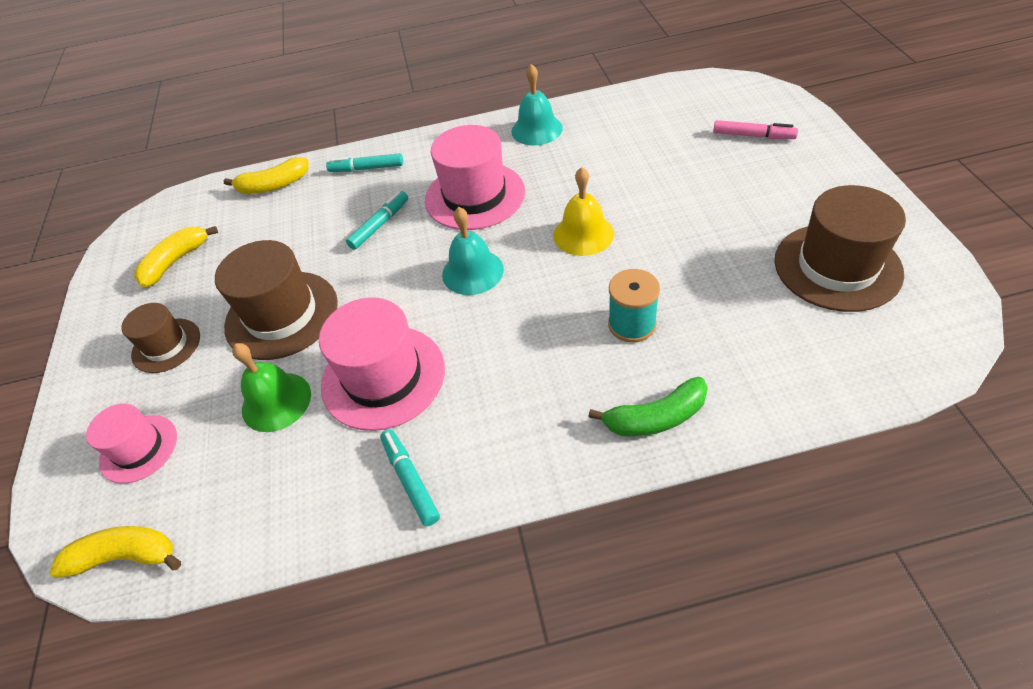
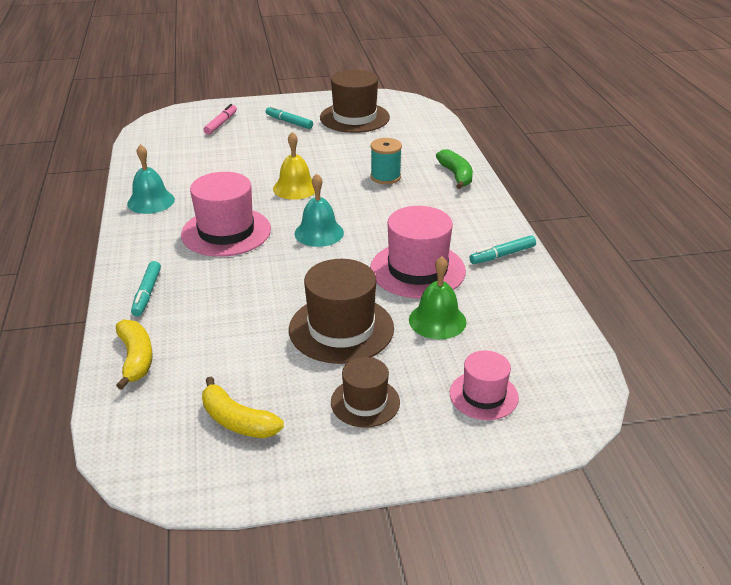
camera: 95 degrees left, 15 degrees down
(126, 556) = (578, 380): yellow banana -> none
(380, 225) = (241, 280): turquoise marker -> turquoise marker (289, 122)

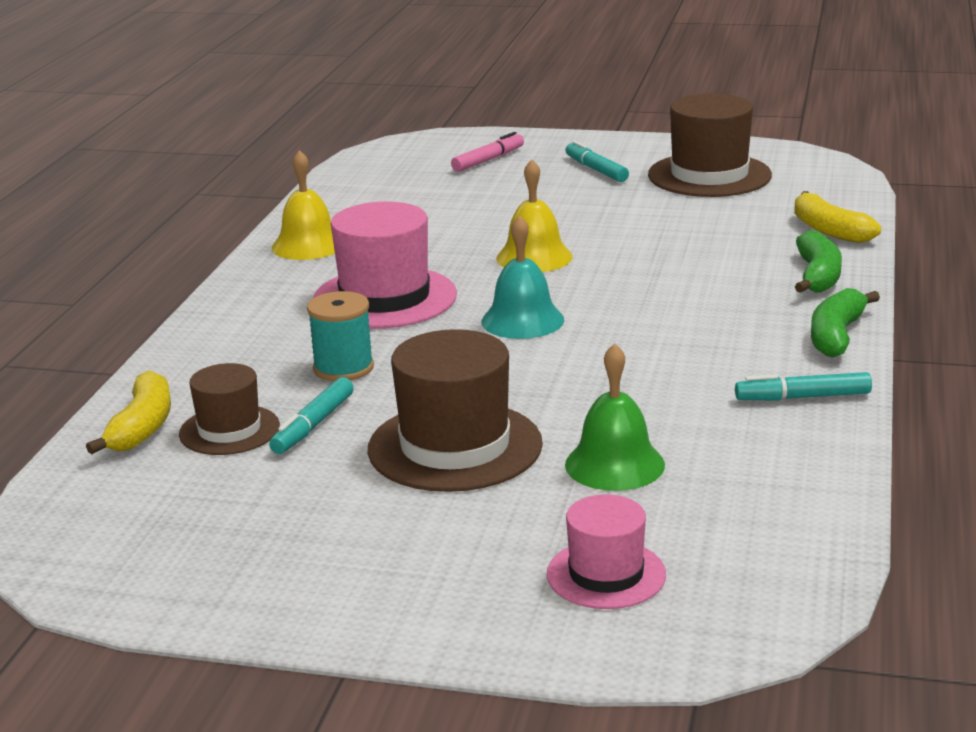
camera: 25 degrees right, 10 degrees down
(147, 293) = (216, 354): turquoise marker -> turquoise marker (313, 425)
(151, 201) = (308, 245): turquoise bell -> yellow bell
(237, 421) = (216, 526): yellow banana -> yellow banana (828, 230)
(365, 402) = (414, 543): brown hat -> brown hat (229, 430)
(385, 177) = (692, 262): turquoise spool -> turquoise spool (343, 368)
(417, 270) = (639, 393): pink hat -> none
(491, 212) = (836, 335): none -> green banana

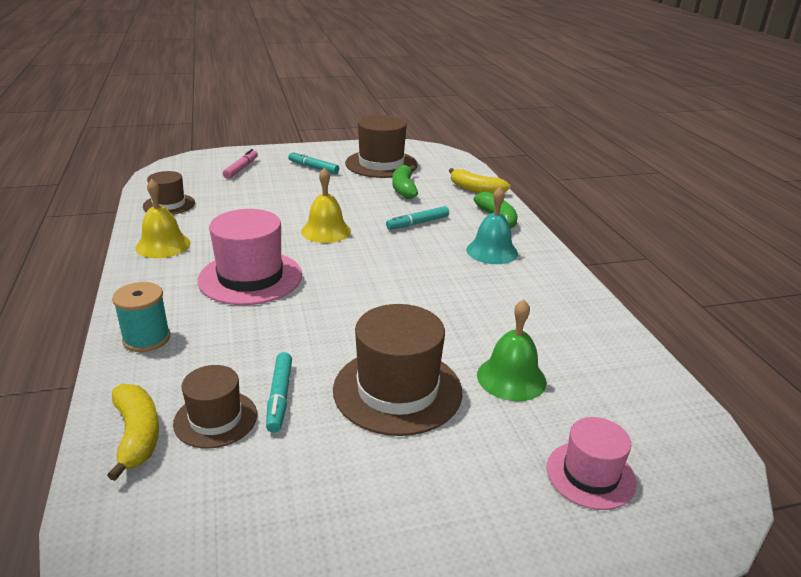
camera: 30 degrees left, 5 degrees up
(343, 368) = (264, 341): turquoise spool -> turquoise spool (146, 339)
(353, 197) = (169, 204): none -> brown hat
(522, 320) = (357, 278): turquoise bell -> turquoise bell (492, 251)
(803, 397) = (567, 301): turquoise marker -> turquoise marker (417, 223)
(836, 335) = (544, 255): green banana -> green banana (404, 188)

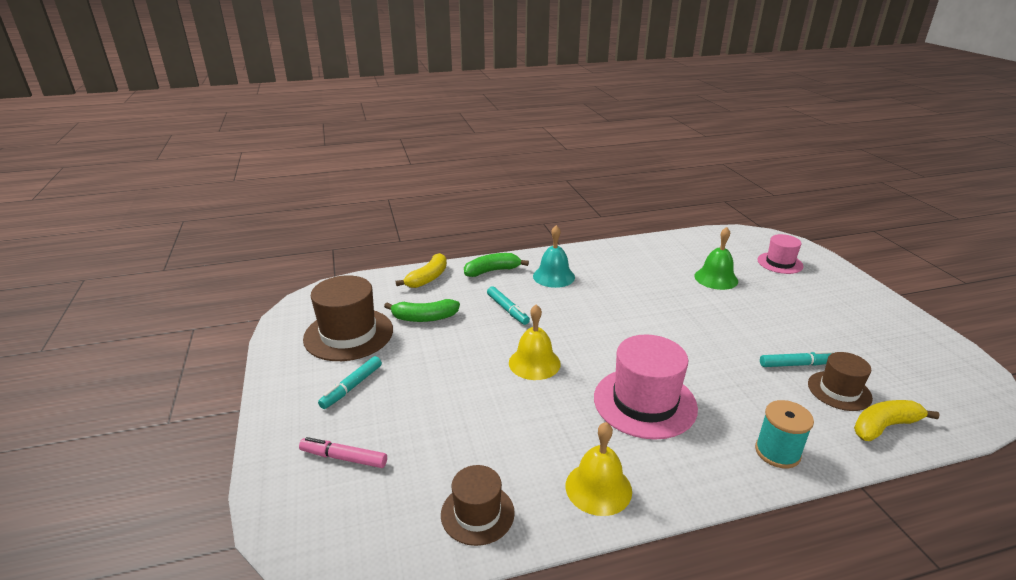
camera: 90 degrees left, 0 degrees up
(397, 390) = (755, 317): brown hat -> none

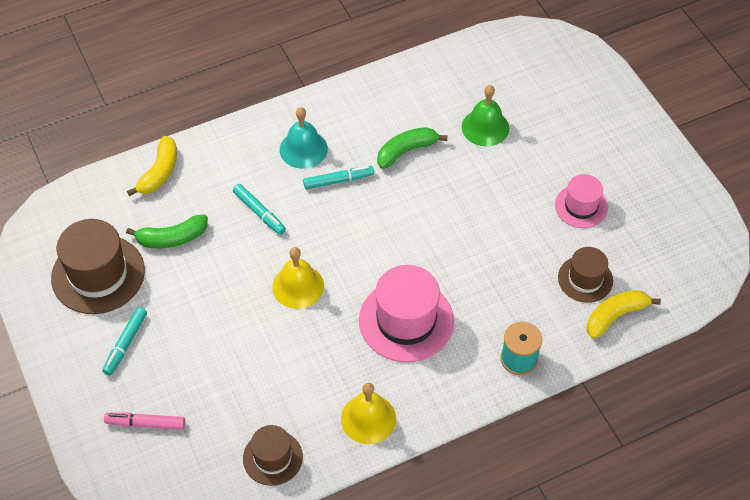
camera: 10 degrees left, 25 degrees up
(492, 271) = (231, 149): green banana -> green banana (406, 151)
(780, 263) = (559, 89): pink hat -> pink hat (581, 206)
(796, 364) = (552, 250): turquoise marker -> turquoise marker (338, 181)

